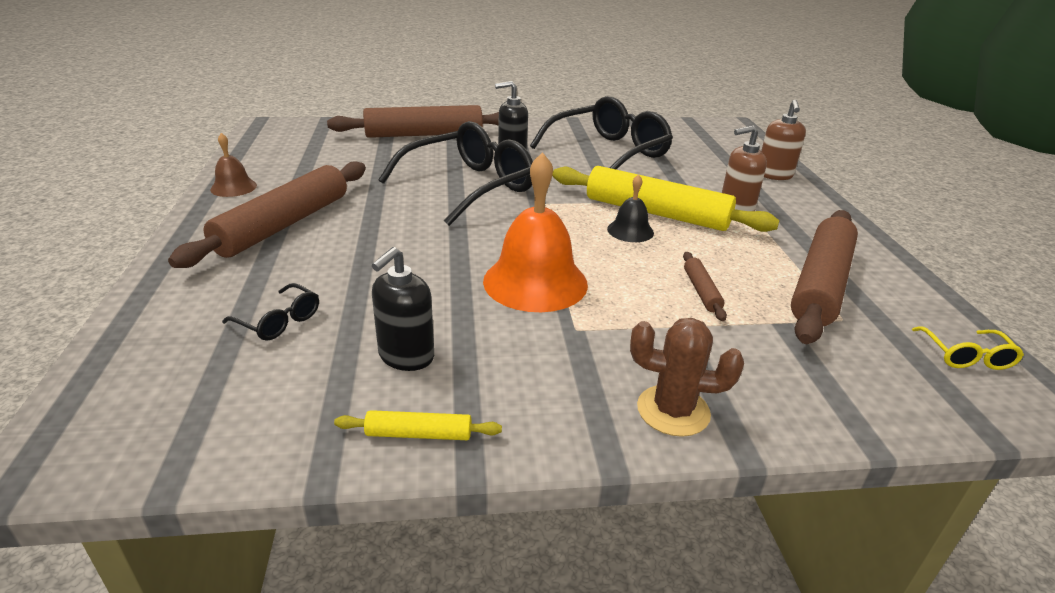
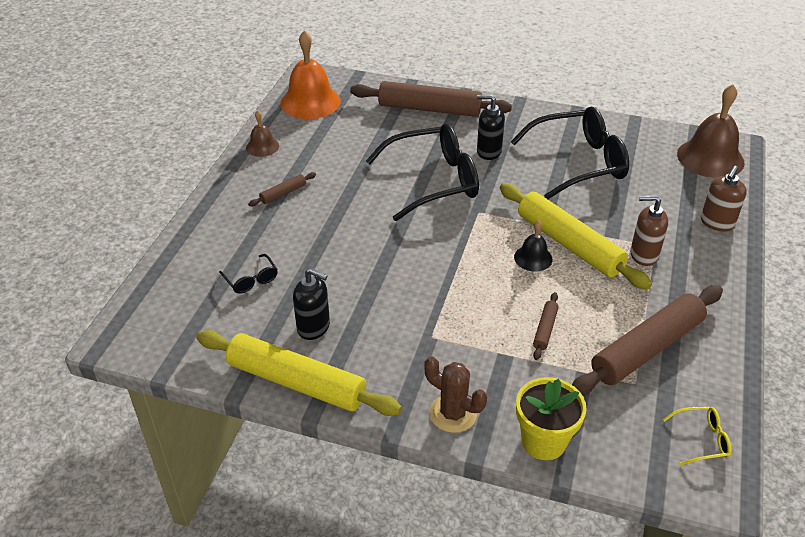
camera: 25 degrees right, 10 degrees up
(284, 224) = (283, 193): brown rolling pin -> brown rolling pin, size x0.43
(406, 356) = (314, 327): black soap dispenser -> black soap dispenser turned 120 degrees counterclockwise
(419, 434) = (297, 382): yellow rolling pin -> yellow rolling pin, size x2.31
(535, 282) = (428, 289): orange bell -> orange bell (310, 102)
(721, 134) = (710, 158): none -> brown bell
(811, 410) = (544, 441): none -> yellow flower pot
(966, 356) = (702, 440): yellow glasses -> yellow glasses turned 120 degrees counterclockwise

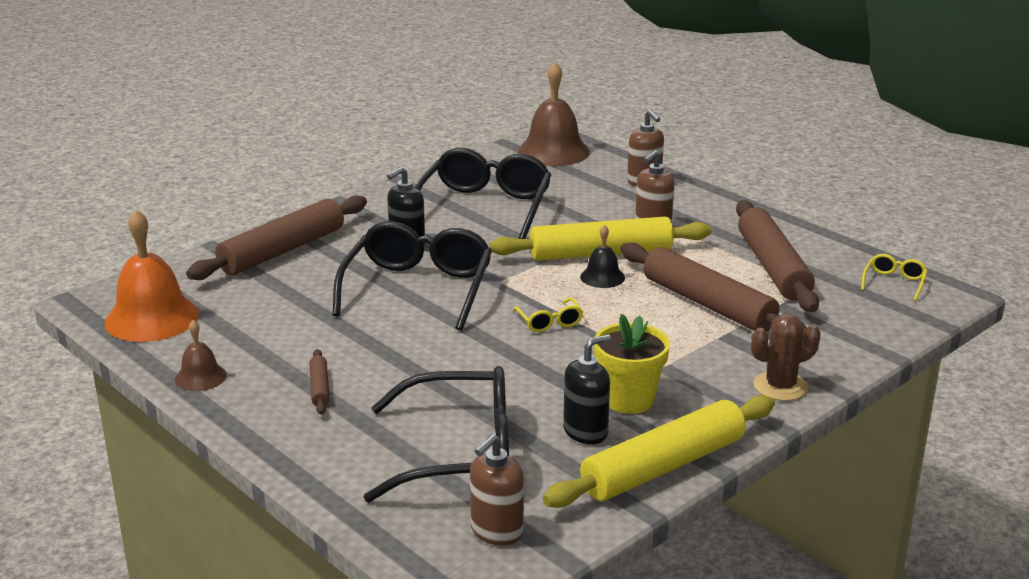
camera: 60 degrees left, 15 degrees down
(176, 329) = (496, 532): none -> brown soap dispenser
(251, 280) = (461, 453): black glasses -> black glasses, size x2.39
(443, 256) = (550, 322): none -> yellow glasses
(544, 441) = (848, 352): yellow flower pot -> yellow flower pot (629, 399)
(545, 329) = (707, 304): brown rolling pin -> brown rolling pin, size x2.31

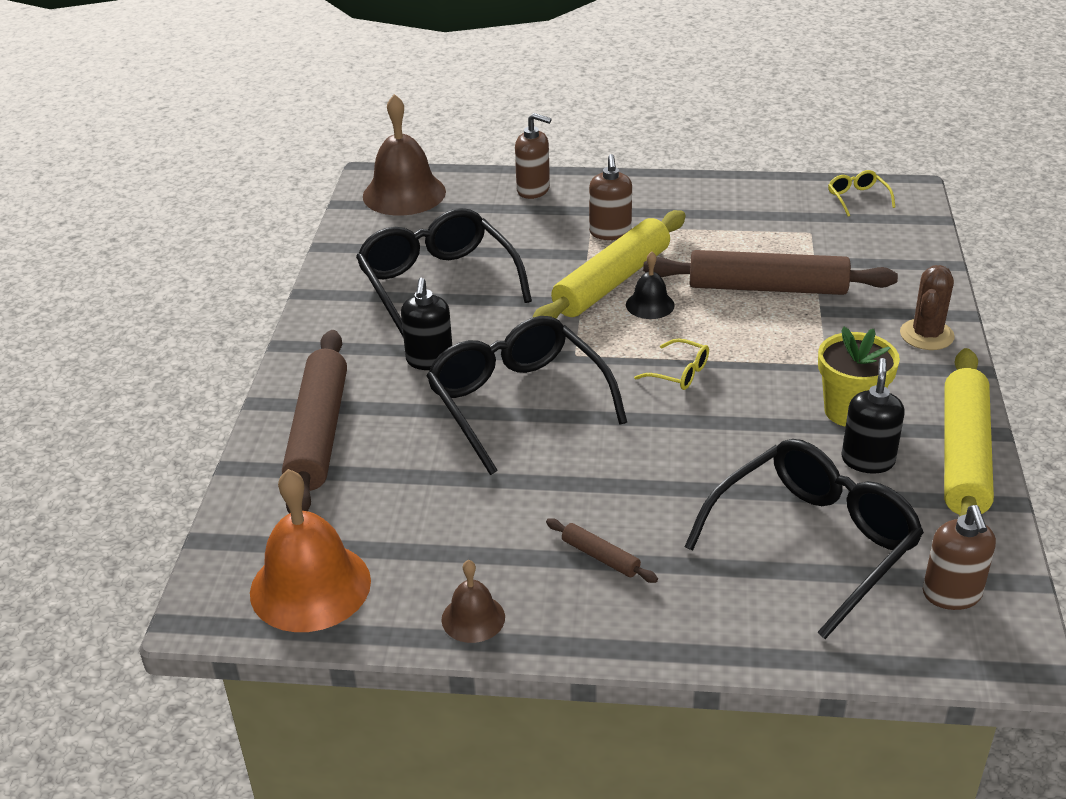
camera: 40 degrees left, 10 degrees up
(773, 267) = (759, 227): brown rolling pin -> none

